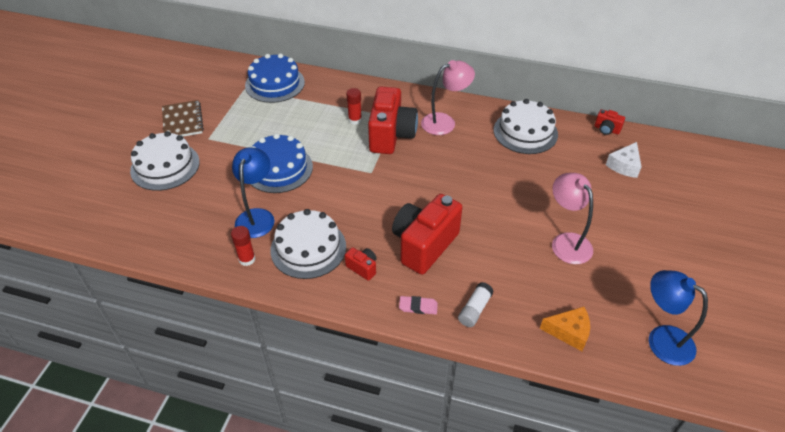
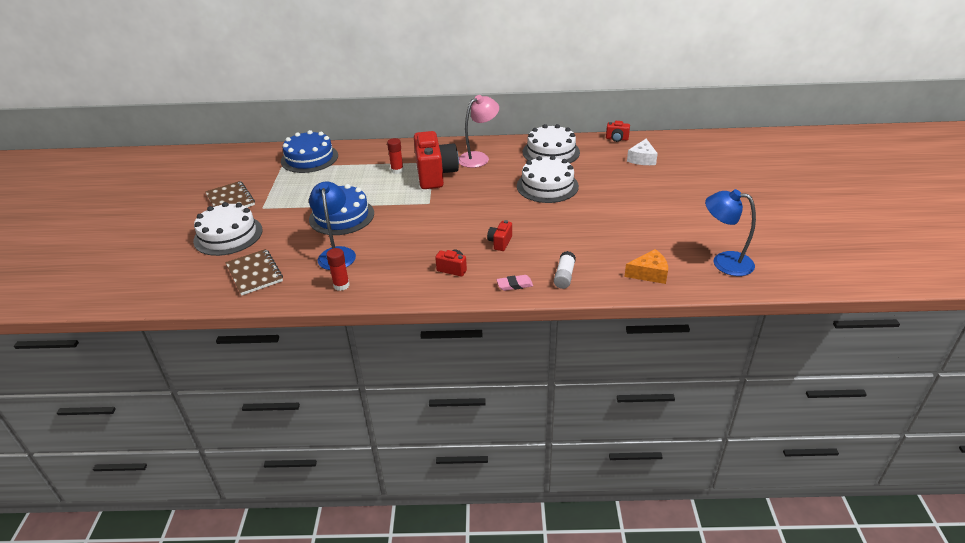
camera: 15 degrees left, 10 degrees down
(172, 221) = (254, 273): none -> brown notebook
(308, 248) = (396, 266): white cake -> white cake (547, 186)
(424, 245) = (500, 242): red camera -> red camera, size x0.44
(566, 242) = (619, 216): pink lamp -> none

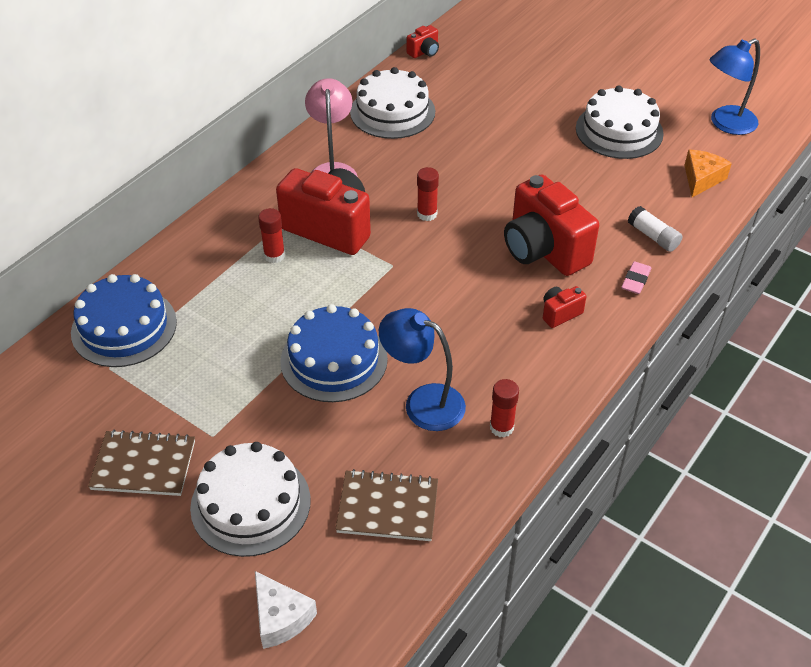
camera: 55 degrees left, 10 degrees up
(481, 195) = (427, 214): none -> red glue stick
(500, 242) = (544, 250): red camera -> red camera, size x2.29
(547, 186) = (465, 154): white cake -> white cake (619, 131)
(642, 159) = (488, 61): white cheese -> white cheese (281, 617)

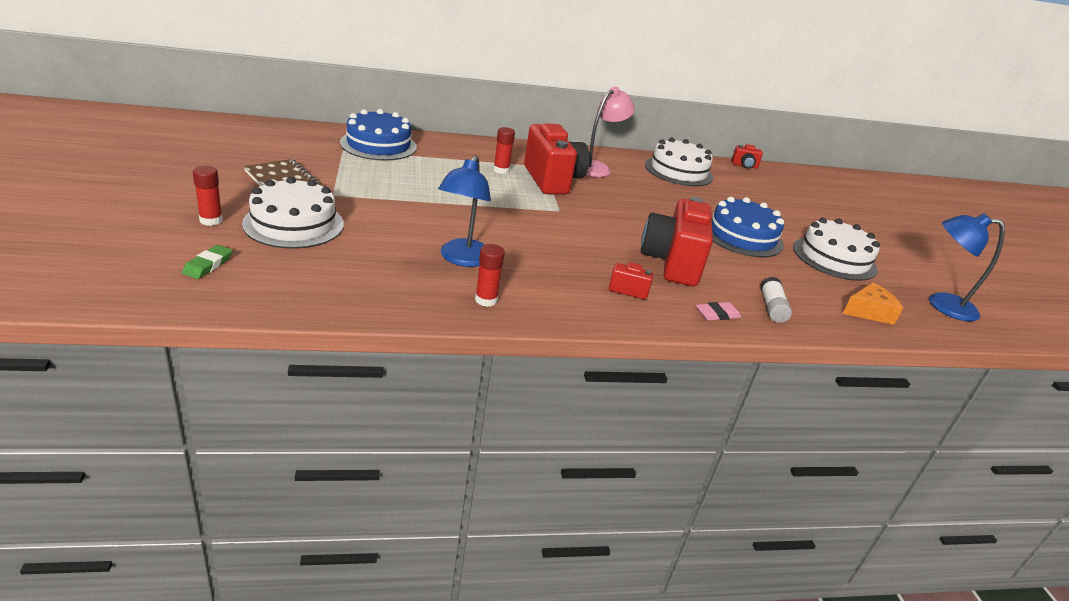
camera: 40 degrees right, 15 degrees down
(281, 617) = (208, 265): white cheese -> green eraser
(334, 360) = (450, 215): blue cake -> blue cake (742, 236)
(387, 507) = (351, 276): brown notebook -> none
(423, 402) = (462, 259): blue lamp -> blue lamp turned 150 degrees counterclockwise
(427, 214) = (621, 208): red glue stick -> red glue stick (211, 220)

